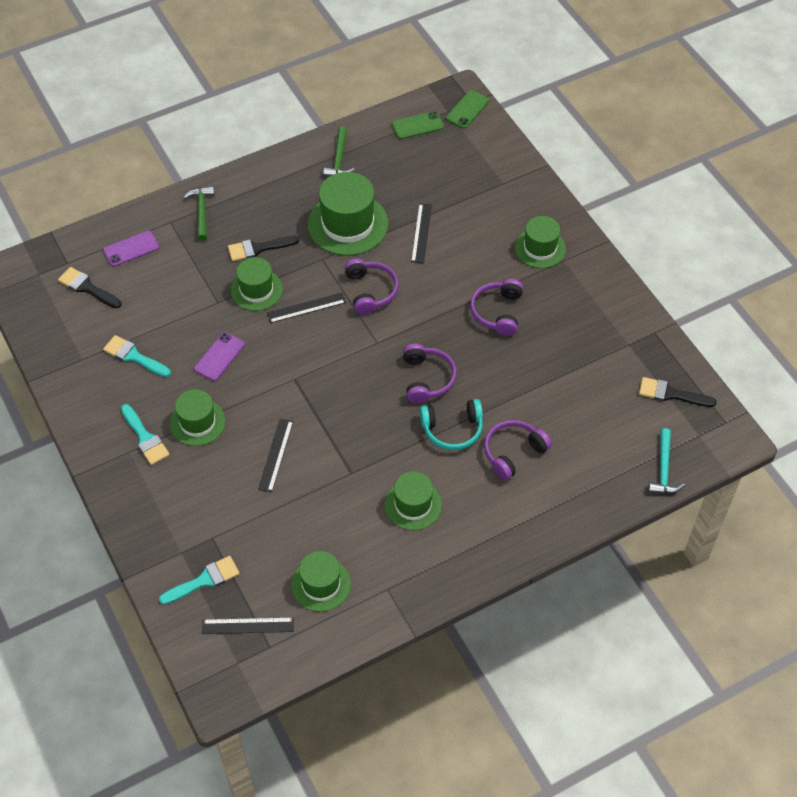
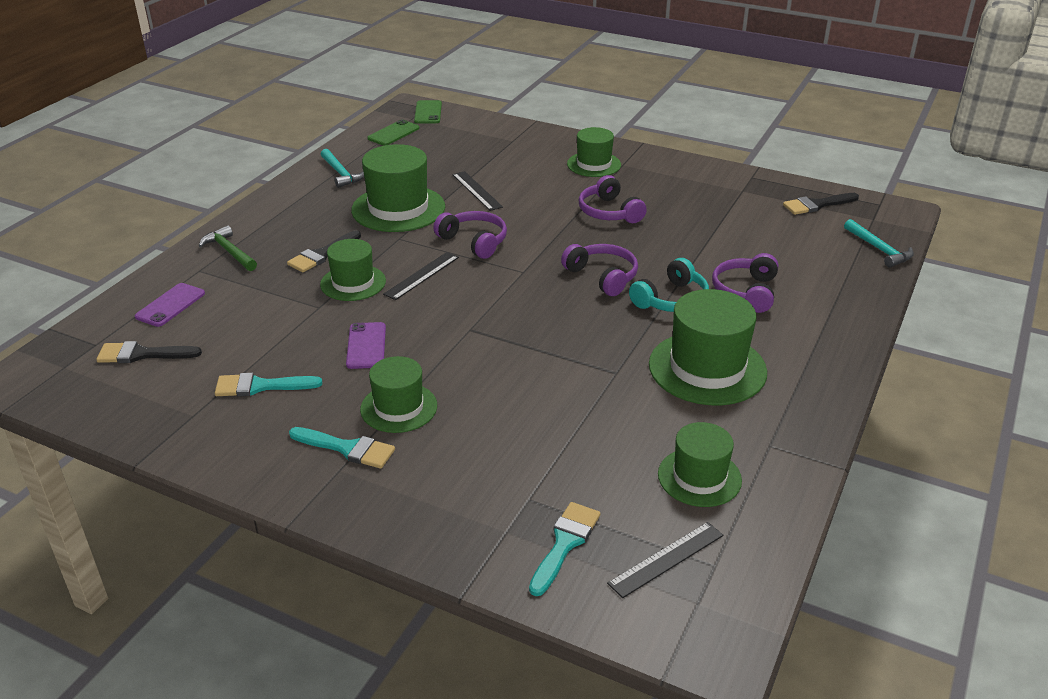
camera: 35 degrees left, 20 degrees down
(276, 455) = (519, 394): black ruler -> none
(339, 159) = (341, 173): green hammer -> turquoise hammer
(413, 505) = (707, 368): green hat -> green hat, size x1.60

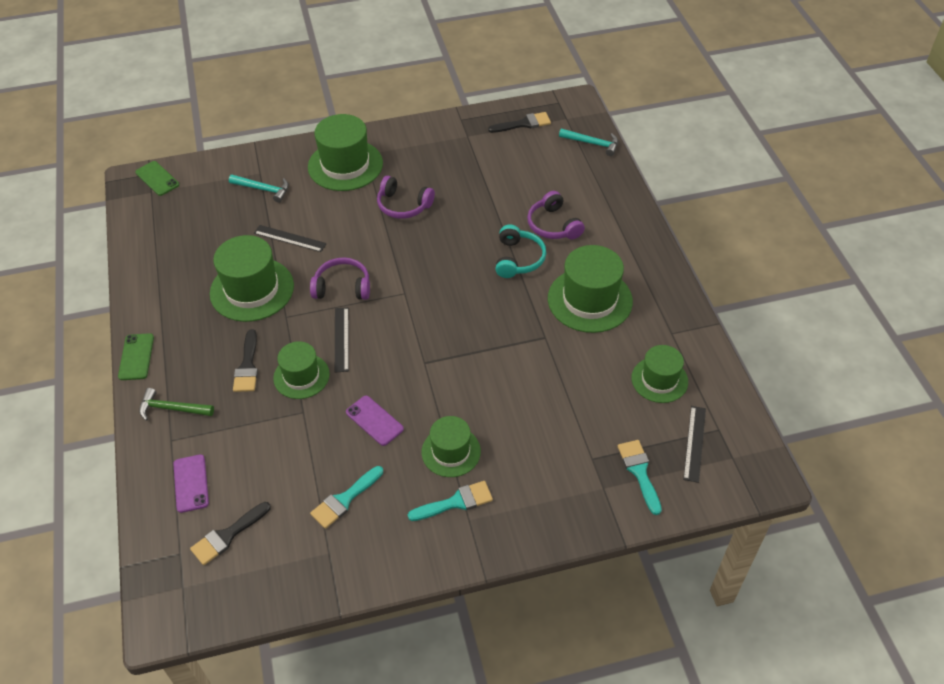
camera: 40 degrees left, 15 degrees up
(341, 173) = (164, 282): turquoise hammer -> turquoise hammer (263, 189)
(393, 133) = (155, 216): green phone -> green phone (136, 357)
(594, 164) = (345, 165): green hat -> green hat, size x1.60
(602, 276) = (458, 265): purple headphones -> none
(817, 205) = (523, 124): black brush -> black brush turned 135 degrees counterclockwise

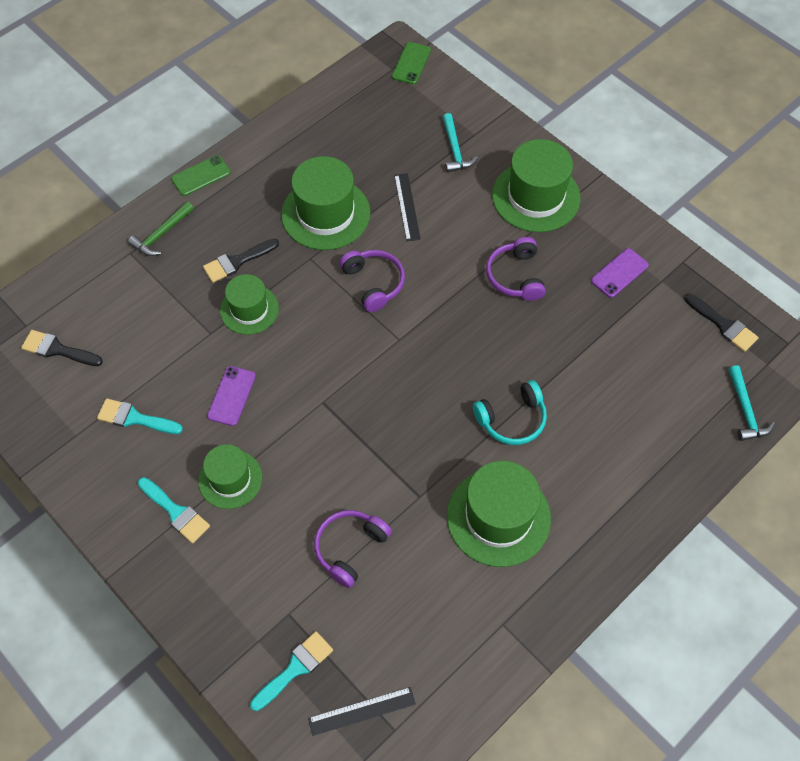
camera: 60 degrees right, 10 degrees up
(172, 409) = (161, 234): green hammer -> green hammer turned 120 degrees counterclockwise
(191, 483) = (95, 293): purple phone -> purple phone (619, 273)
(341, 339) = (310, 317): black ruler -> none
(553, 225) = (584, 430): purple headphones -> purple headphones (350, 548)
(659, 380) = (428, 638): green hat -> none

